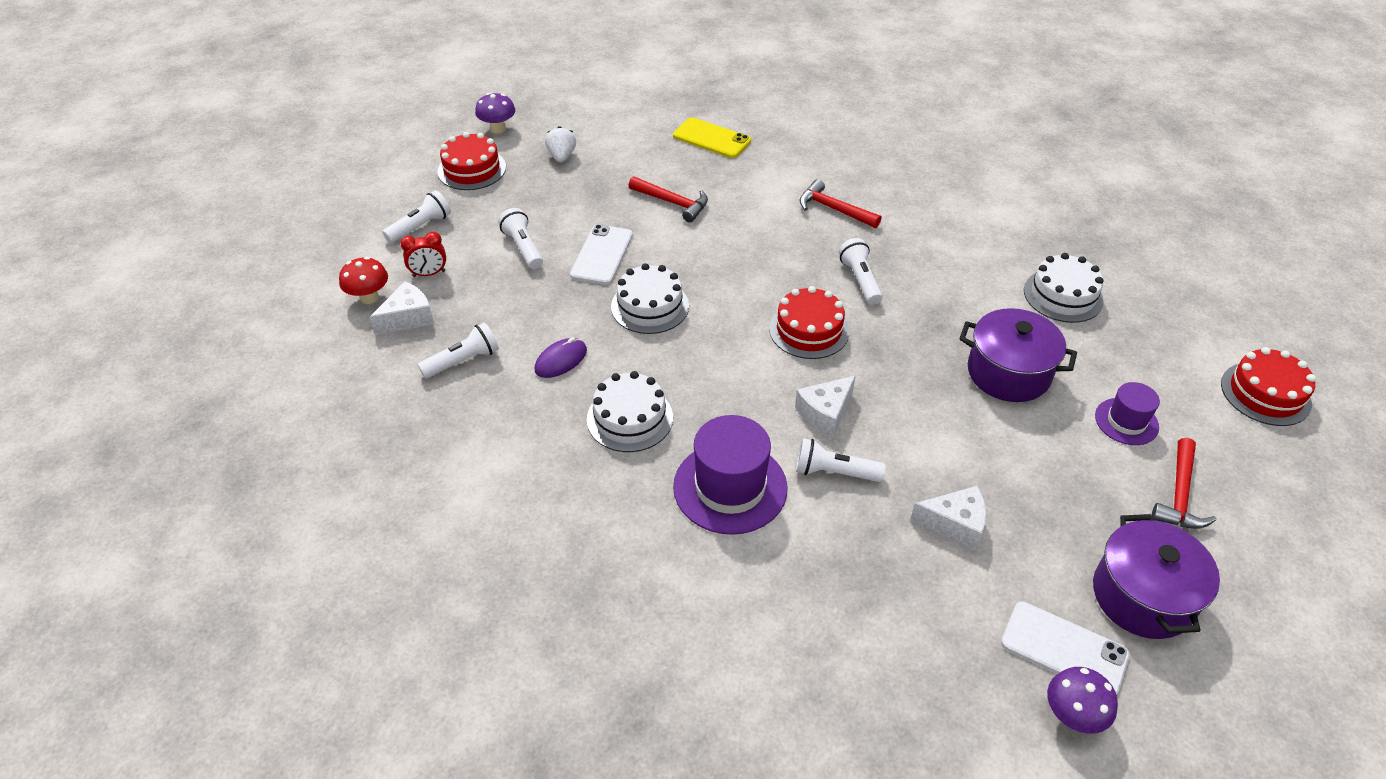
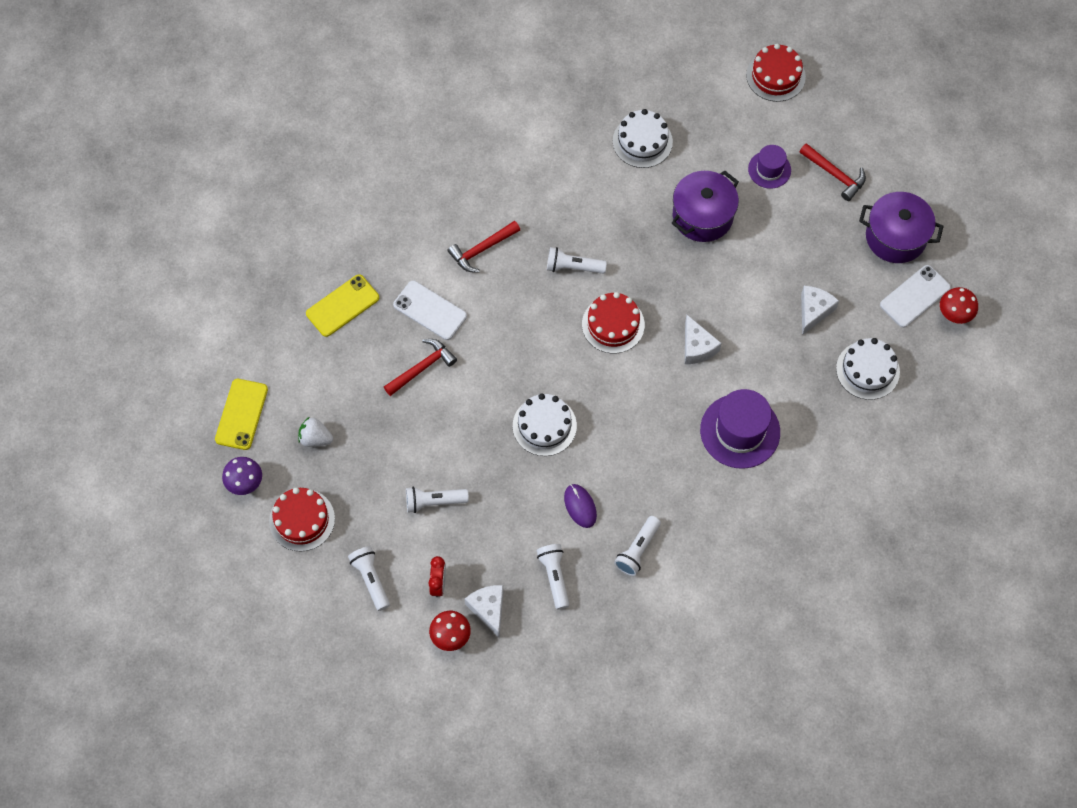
camera: 70 degrees left, 20 degrees up
(567, 110) = (241, 414): none -> yellow phone
(602, 255) = (468, 443): white phone -> white phone (430, 310)
(630, 418) = (656, 475): white cake -> white cake (867, 370)
(834, 472) = (749, 363): white flashlight -> white flashlight (637, 550)
(1072, 716) = (954, 314): purple mushroom -> red mushroom

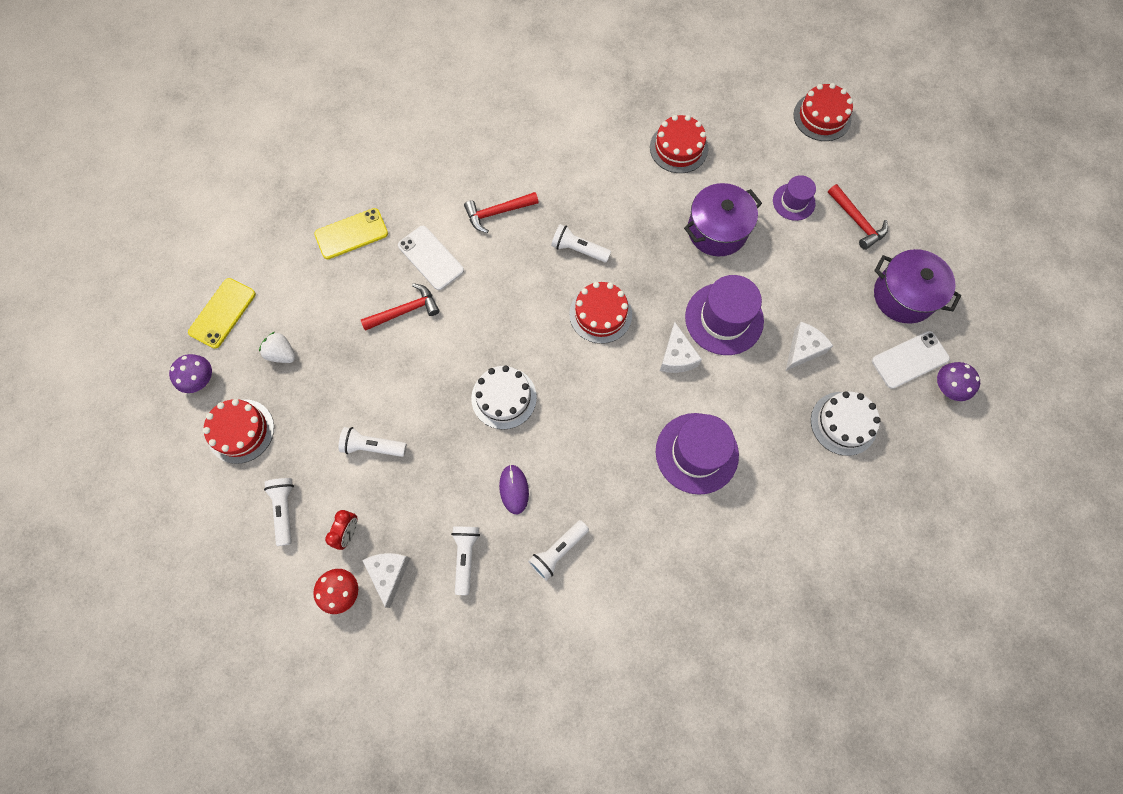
camera: 15 degrees right, 5 degrees up
(642, 141) = (678, 148): white cake -> red cake
(732, 300) = (724, 319): none -> purple hat
(954, 314) = (946, 388): red mushroom -> purple mushroom

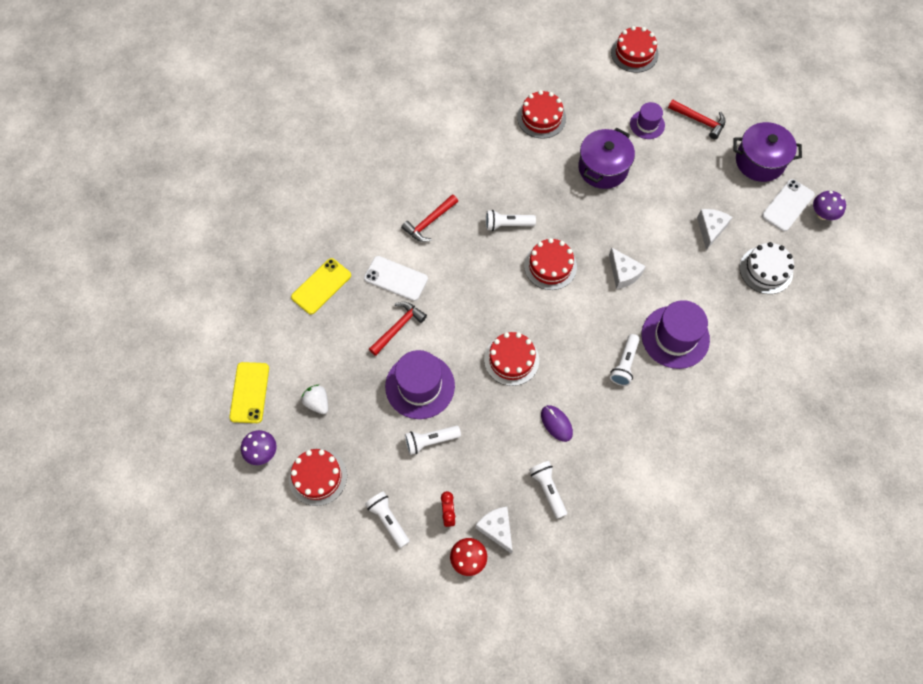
camera: 25 degrees left, 5 degrees down
(282, 354) = (317, 403): white strawberry -> white strawberry turned 45 degrees clockwise
(504, 397) = (511, 359): white cake -> red cake
(558, 551) = (614, 453): white flashlight -> white flashlight (624, 364)
(724, 319) = (642, 231): purple hat -> purple hat (420, 386)

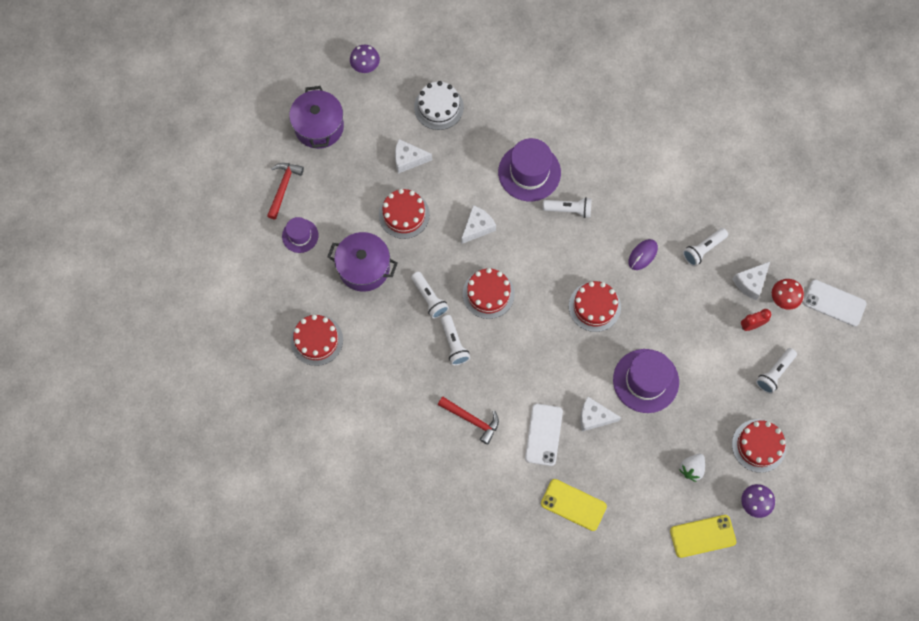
camera: 105 degrees left, 5 degrees up
(398, 327) = (594, 417): red hammer -> white cheese
(430, 441) = (694, 357): white flashlight -> white flashlight (429, 298)
(634, 53) = (210, 264): red cake -> red cake (404, 214)
(787, 205) = (363, 97): white phone -> white phone (834, 303)

